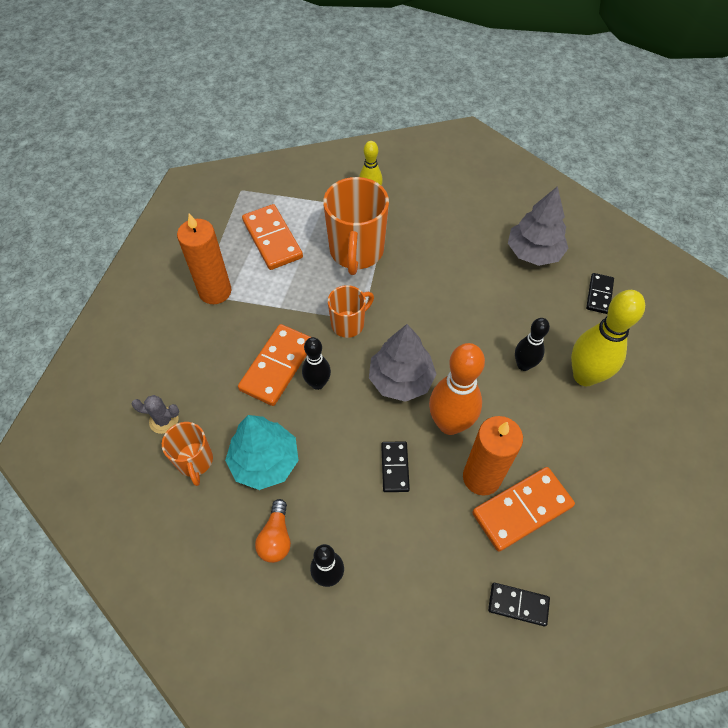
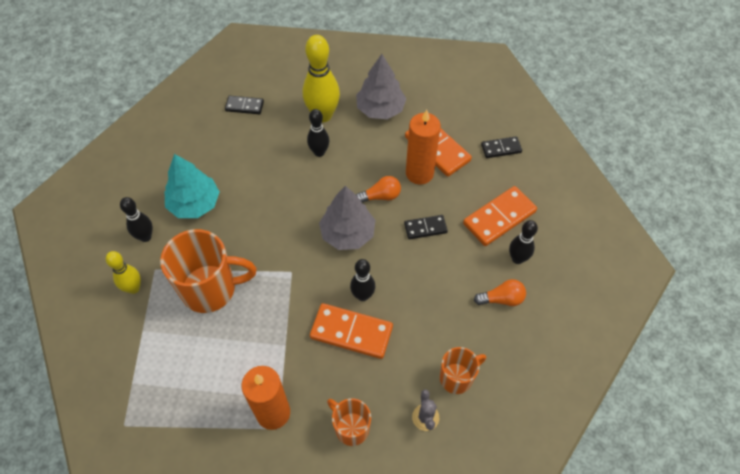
camera: 100 degrees left, 0 degrees up
(265, 461) = (443, 321): turquoise tree -> turquoise tree (194, 204)
(272, 239) = (198, 372): orange domino -> orange domino (499, 217)
(348, 324) = (297, 281): orange mug -> orange mug (351, 428)
(426, 204) = (145, 237): none -> black bowling pin
(450, 424) = (380, 196): orange bowling pin -> orange light bulb
(518, 604) = (501, 148): black domino -> black domino turned 75 degrees clockwise
(534, 252) = (202, 149): grey tree -> grey tree (380, 109)

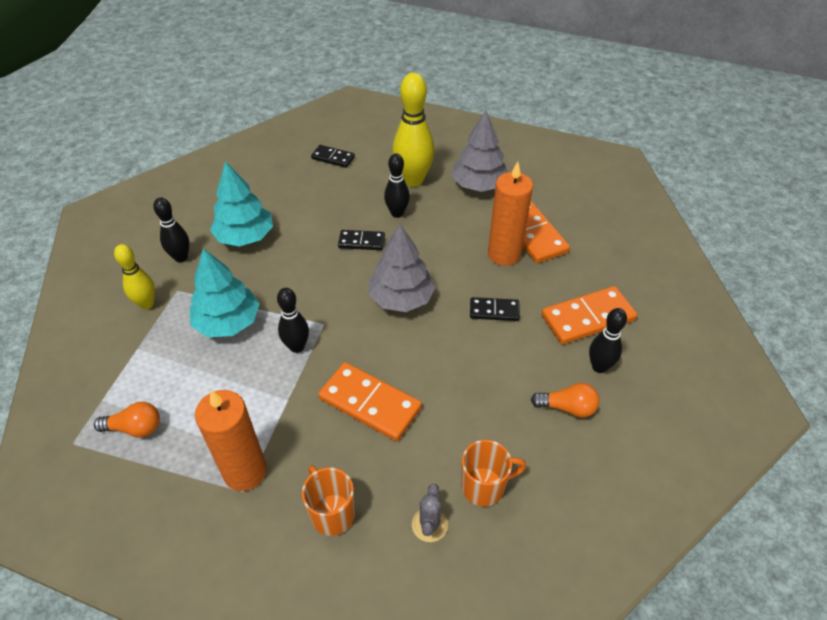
camera: 15 degrees right, 10 degrees down
(210, 289) = (227, 322): orange mug -> turquoise tree
(362, 295) = (397, 366): black bowling pin -> black bowling pin (297, 347)
(380, 196) = (452, 268): orange light bulb -> orange light bulb (135, 428)
(501, 148) = (608, 247): black domino -> black domino (361, 242)

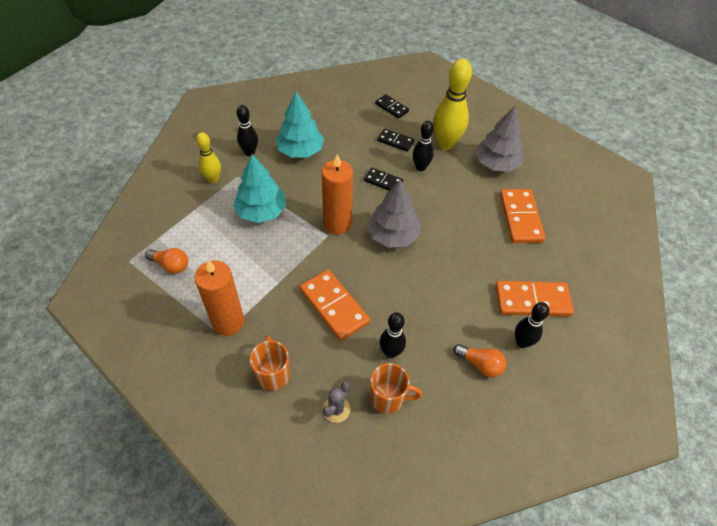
camera: 20 degrees right, 5 degrees up
(297, 347) = (301, 246): black bowling pin -> black bowling pin (390, 352)
(494, 311) = (459, 269): black domino -> black domino (395, 141)
(504, 254) = (489, 227): orange candle -> orange candle (337, 224)

